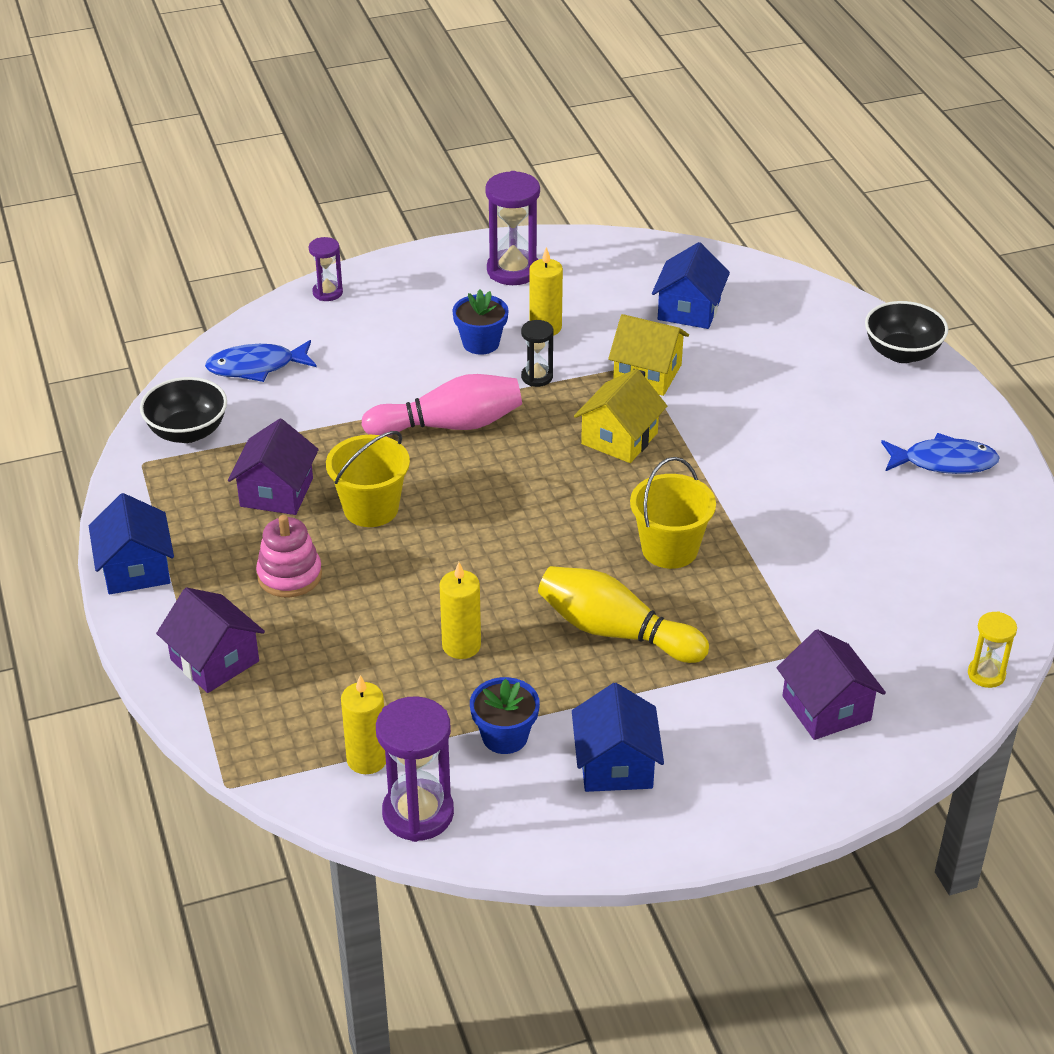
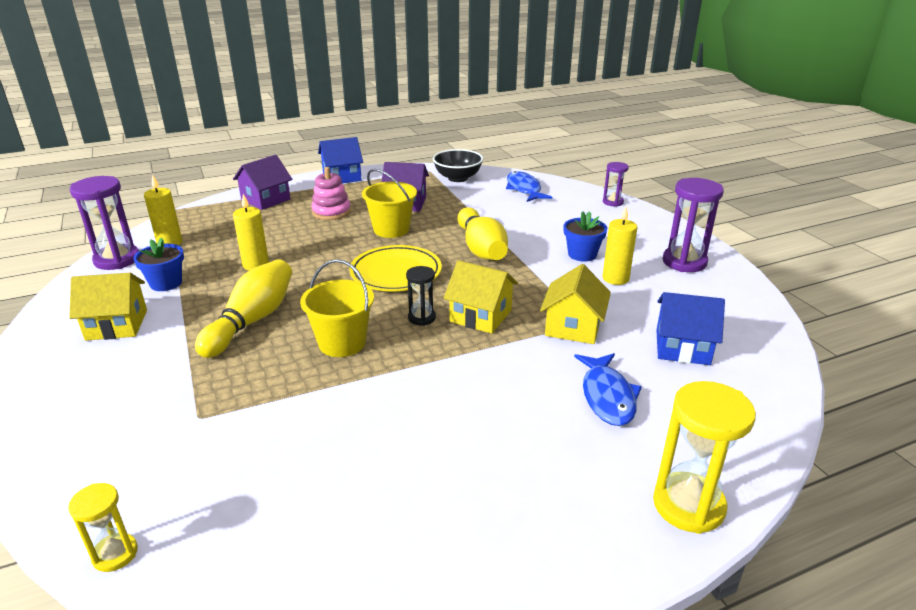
camera: 85 degrees right, 10 degrees down
(449, 425) = (481, 248): pink bowling pin -> yellow bowling pin
(507, 505) = (396, 273): none -> yellow plate
(537, 377) = (549, 278): black hourglass -> black hourglass (421, 318)
(615, 765) = (117, 325): blue house -> yellow house
(826, 708) = (122, 429): purple house -> none
(902, 353) = (688, 505): black bowl -> yellow hourglass
(944, 462) = (481, 536): blue fish -> blue fish (607, 396)

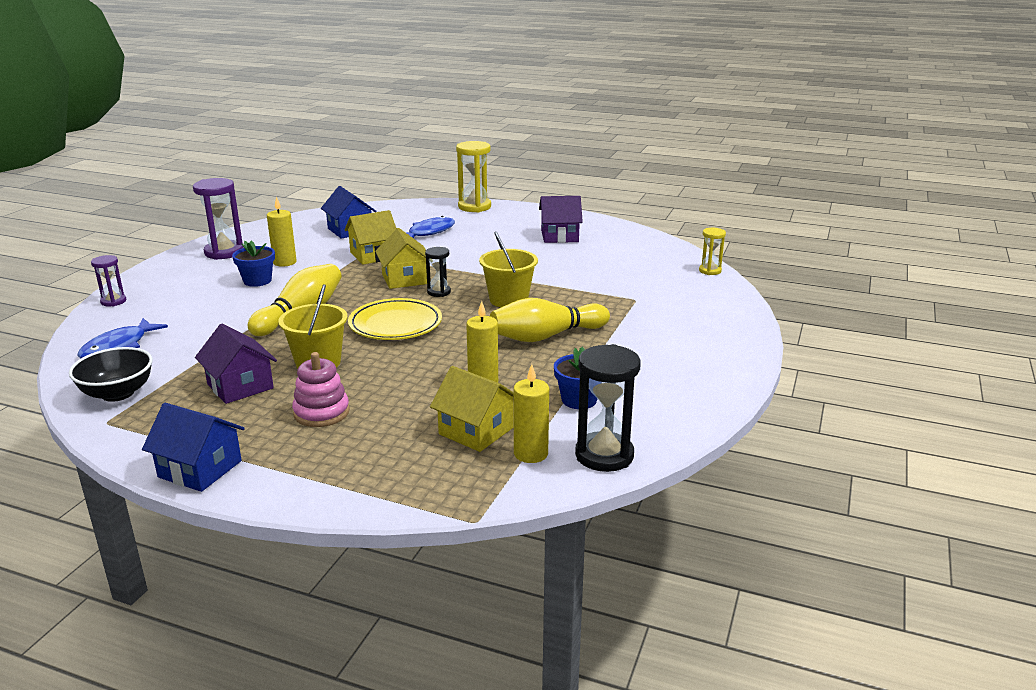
camera: 135 degrees left, 5 degrees down
(117, 260) = (604, 455): purple hourglass -> black hourglass
(117, 325) = (649, 377): yellow house -> yellow house (476, 431)
(266, 200) = (347, 474): purple house -> purple house (559, 236)

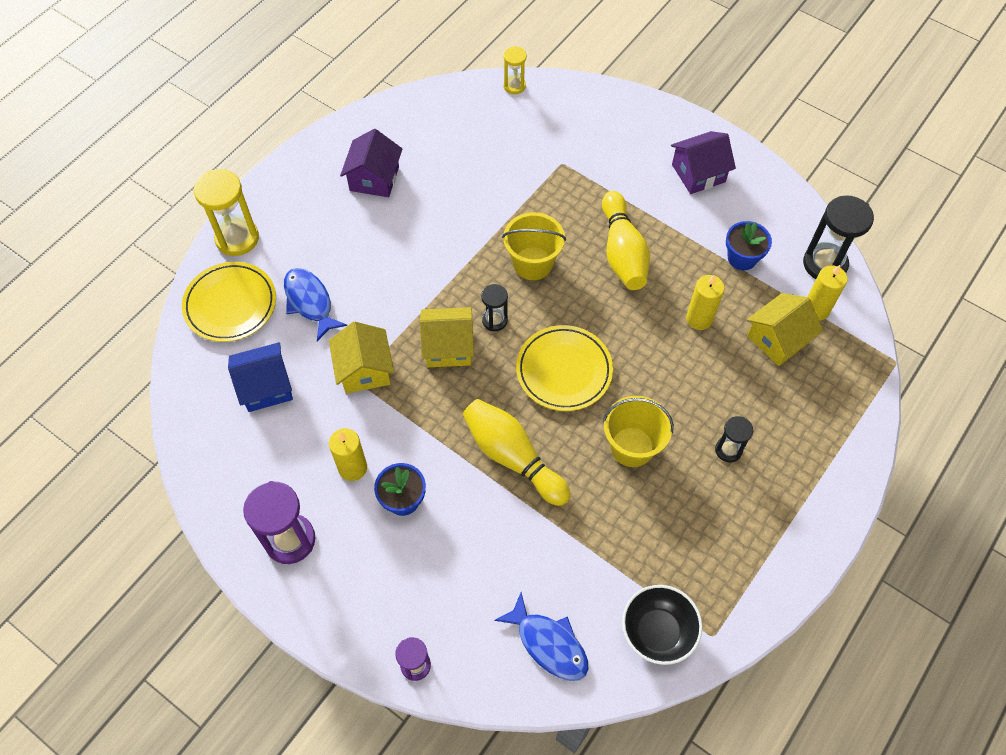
camera: 75 degrees left, 35 degrees up
(200, 469) = (805, 548): blue house -> none
(240, 386) = (665, 517): purple house -> purple house (698, 173)
(321, 412) = (728, 450): pink stacking toy -> black hourglass
(416, 213) = (230, 305): none -> yellow plate

